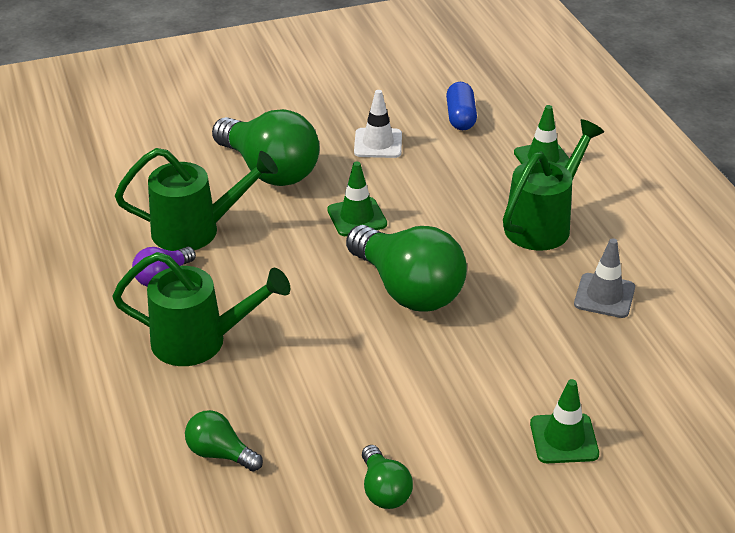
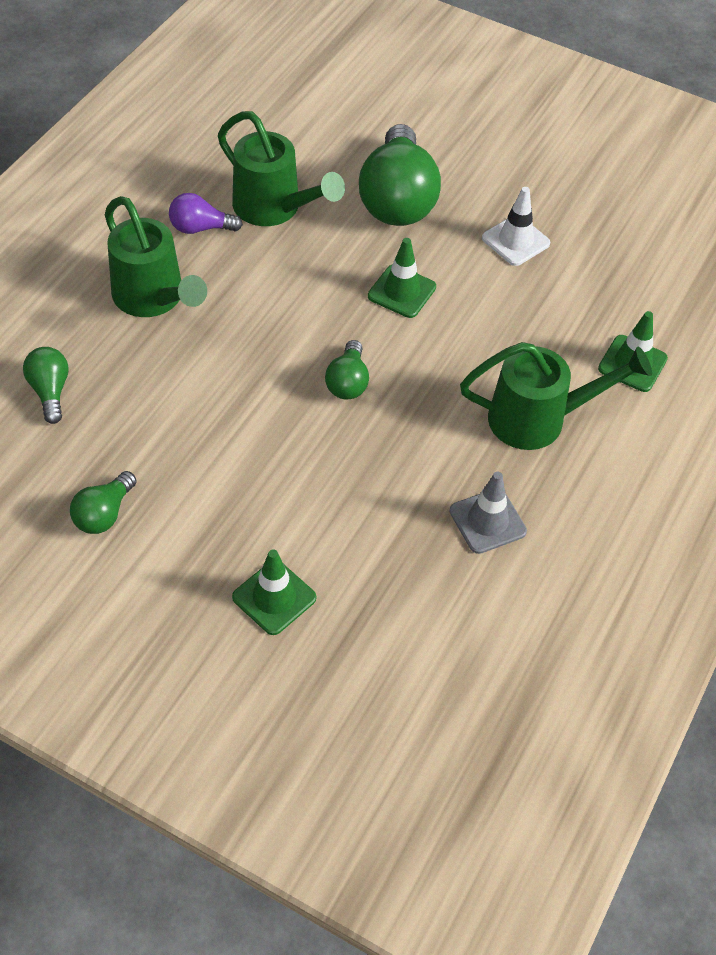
camera: 45 degrees right, 15 degrees up
(408, 289) = (348, 382): green light bulb -> green light bulb, size x0.49
(460, 117) = (622, 270): blue capsule -> none

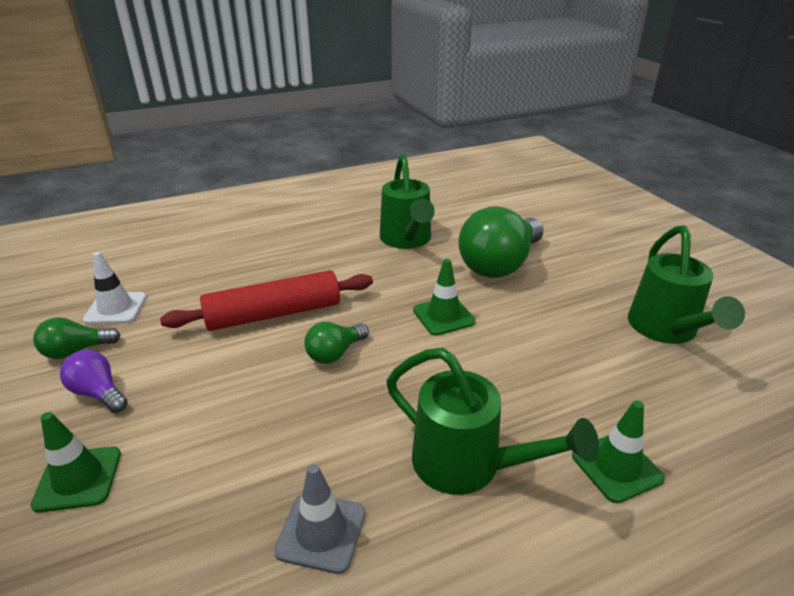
camera: 40 degrees right, 20 degrees down
(50, 391) = (155, 272): green light bulb -> none
(153, 298) = (276, 254): green watering can -> green watering can (666, 330)
(200, 228) = (349, 233): purple light bulb -> purple light bulb (98, 393)
(244, 372) = (274, 314): none -> red rolling pin
(515, 241) = (574, 322): white traffic cone -> white traffic cone (116, 308)

